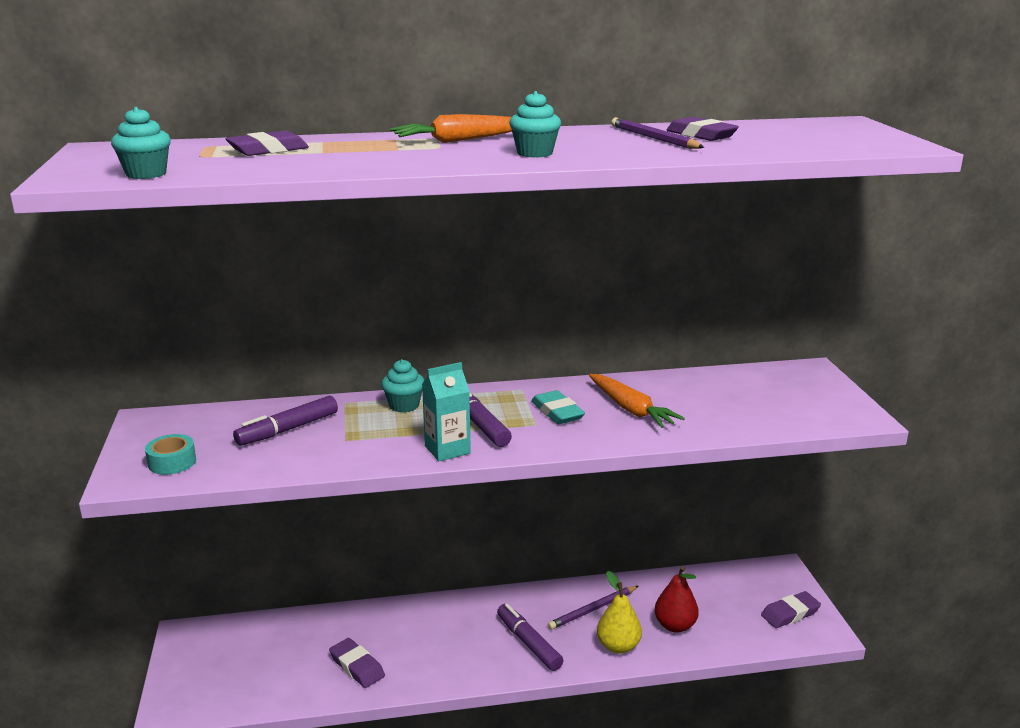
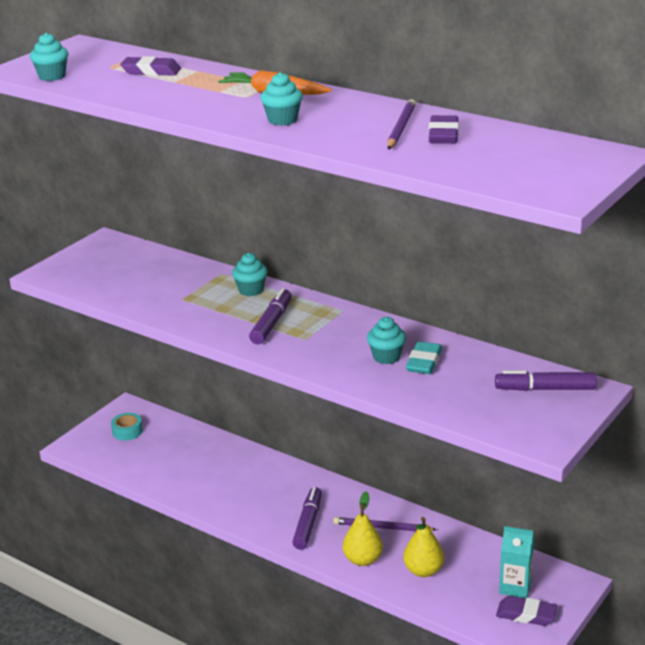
camera: 45 degrees right, 5 degrees up
(172, 462) = (79, 273): turquoise tape -> turquoise tape (127, 431)
(288, 430) = (163, 278): purple marker -> purple marker (545, 389)
(357, 666) = (190, 478): purple eraser -> none
(447, 449) = (224, 331): turquoise carton -> turquoise carton (515, 587)
(557, 412) = (334, 337): turquoise eraser -> turquoise eraser (424, 362)
(631, 409) = (386, 357): orange carrot -> turquoise cupcake
(675, 626) = (423, 571): red pear -> yellow pear

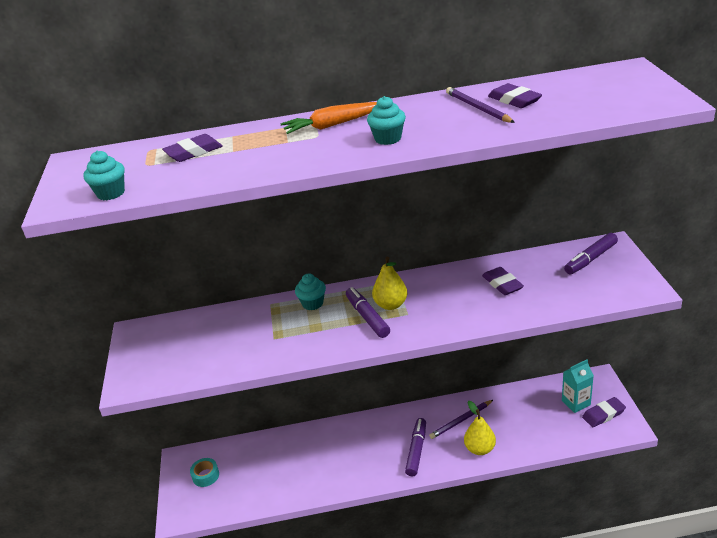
camera: 40 degrees left, 5 degrees up
(308, 523) = (416, 450): purple marker -> purple marker turned 45 degrees clockwise
(386, 357) = (476, 294): turquoise cupcake -> none
(423, 571) = (520, 430): yellow pear -> yellow pear (391, 305)
(424, 362) = (502, 284): turquoise eraser -> purple eraser

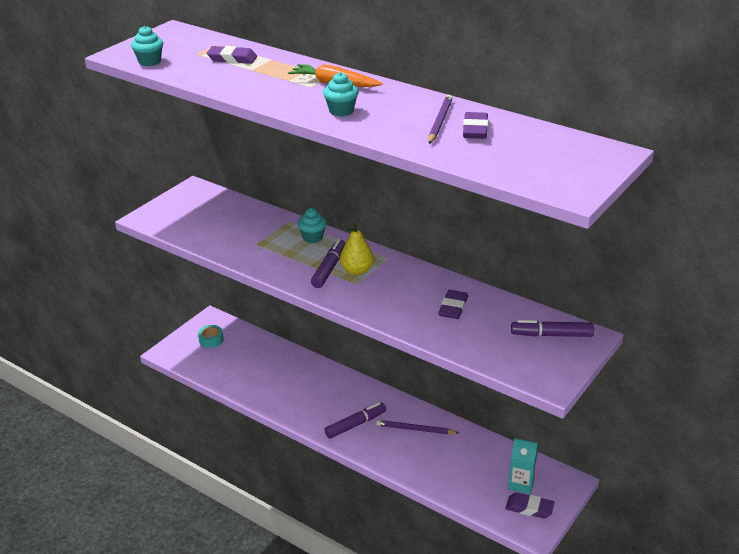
camera: 40 degrees right, 0 degrees up
(479, 449) = (399, 457): yellow pear -> none

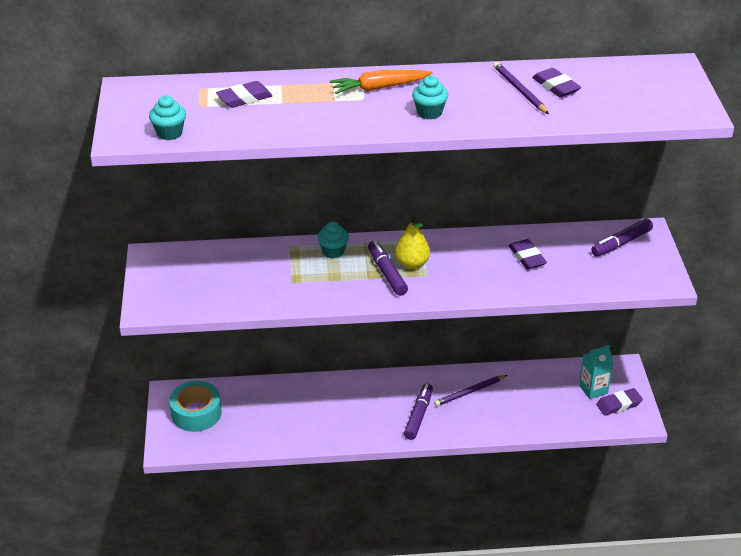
camera: 40 degrees left, 5 degrees up
(211, 340) = (196, 413): turquoise tape -> turquoise tape, size x1.77

